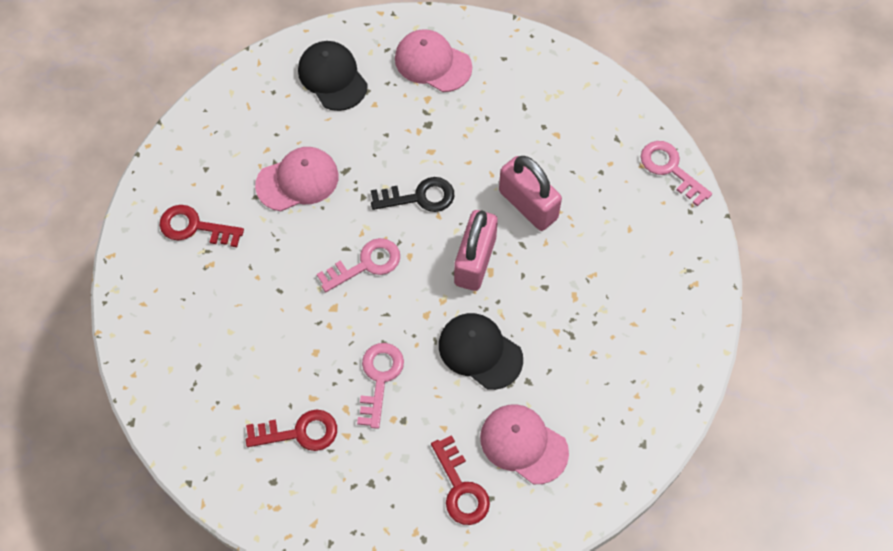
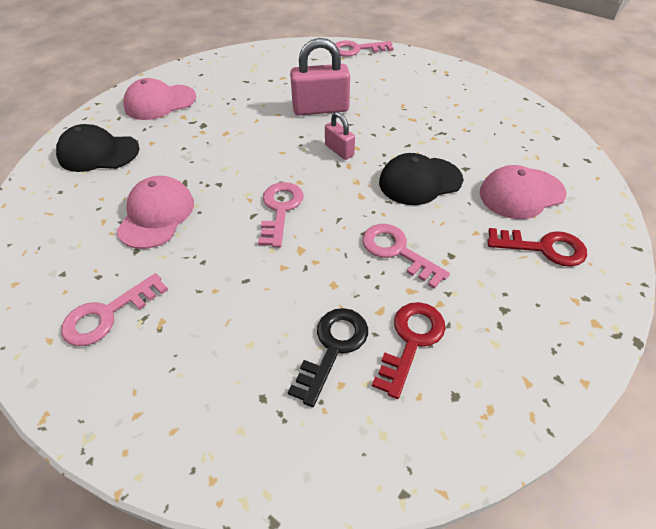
camera: 55 degrees left, 15 degrees down
(195, 227) = (108, 314): red key -> pink key
(419, 197) = (255, 154): black key -> black key (333, 348)
(475, 261) = (339, 150): pink padlock -> pink padlock, size x0.55

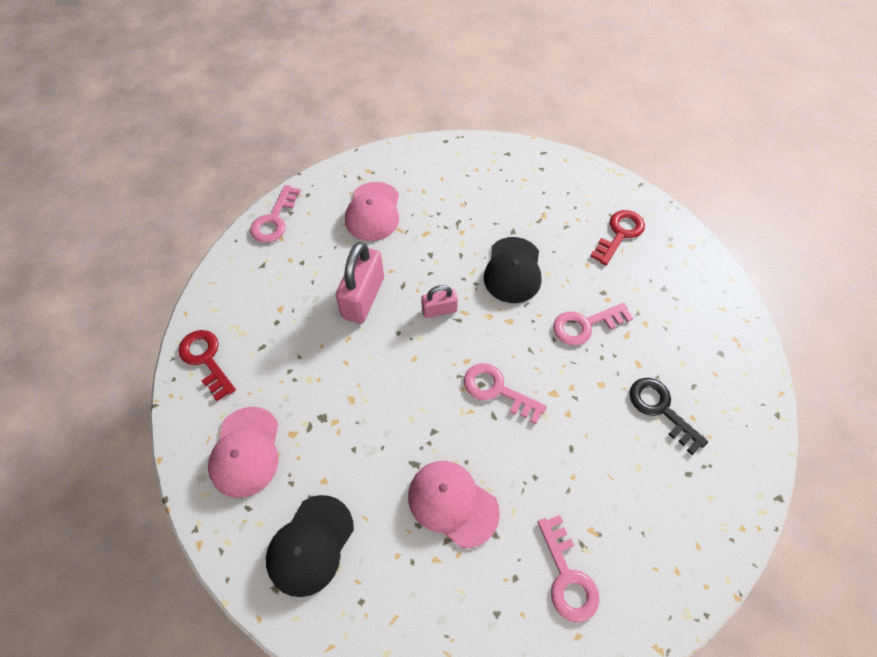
camera: 65 degrees left, 10 degrees up
(411, 341) = (672, 357): red key -> red key (206, 360)
(521, 193) = (560, 213): pink cap -> pink cap (373, 212)

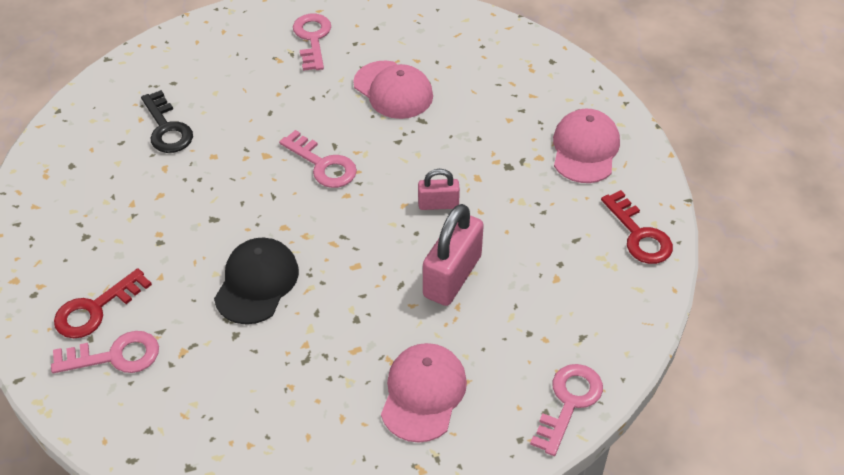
camera: 170 degrees left, 10 degrees down
(310, 545) = (522, 81): black cap -> none
(439, 310) = (362, 249): pink padlock -> pink padlock (438, 204)
(586, 325) = (199, 211): pink key -> pink key (114, 356)

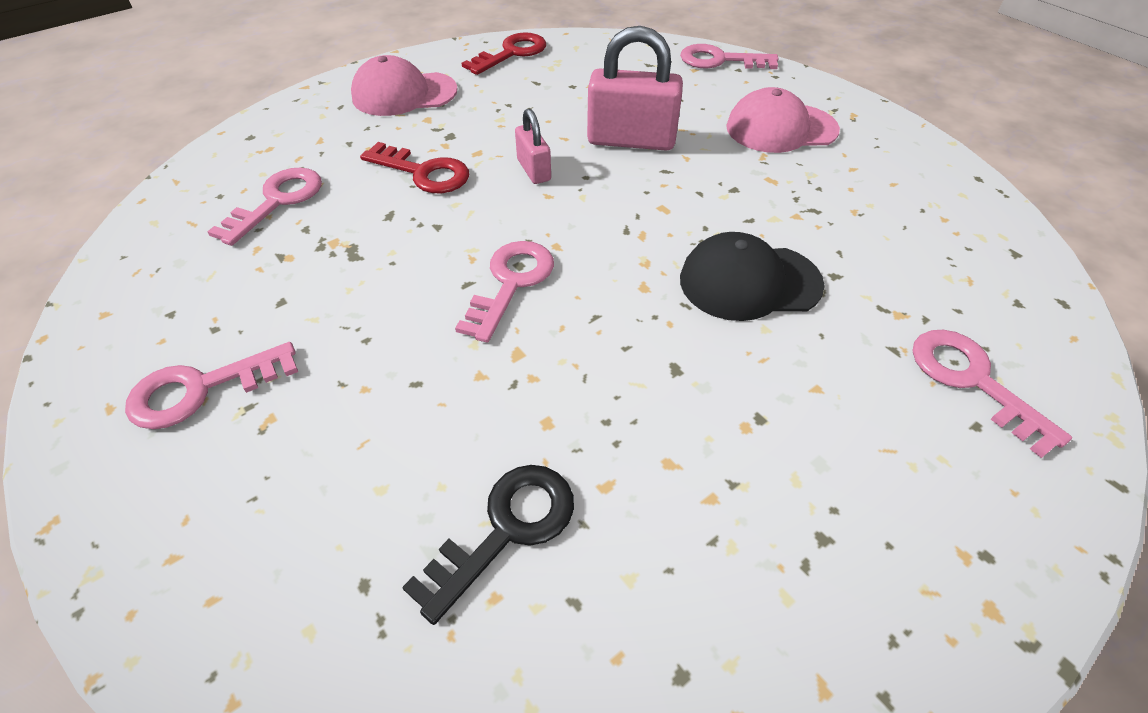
camera: 110 degrees left, 0 degrees up
(96, 309) = (931, 443): red key -> red key (423, 172)
(393, 90) = (331, 255): pink cap -> none
(462, 70) = (277, 202): none -> pink key

